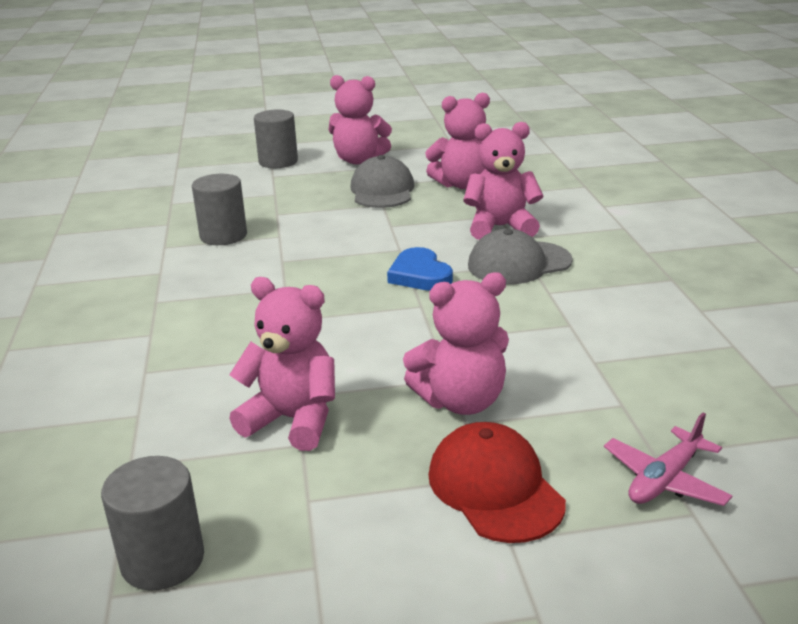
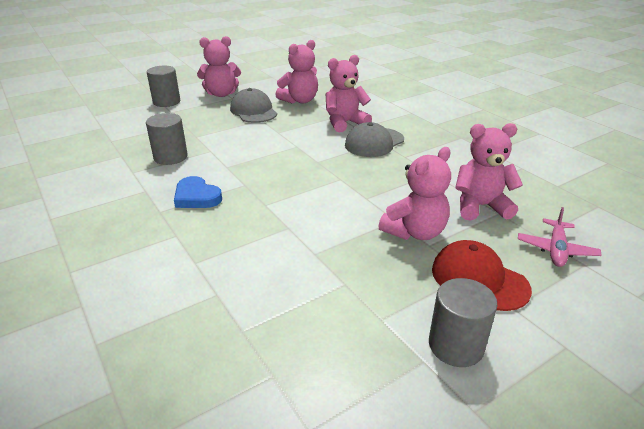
camera: 25 degrees left, 5 degrees up
(162, 560) = (324, 390): grey cylinder -> grey cylinder (456, 345)
(293, 420) = (326, 269): pink teddy bear -> pink teddy bear (480, 206)
(420, 275) = (323, 160): blue heart -> blue heart (196, 197)

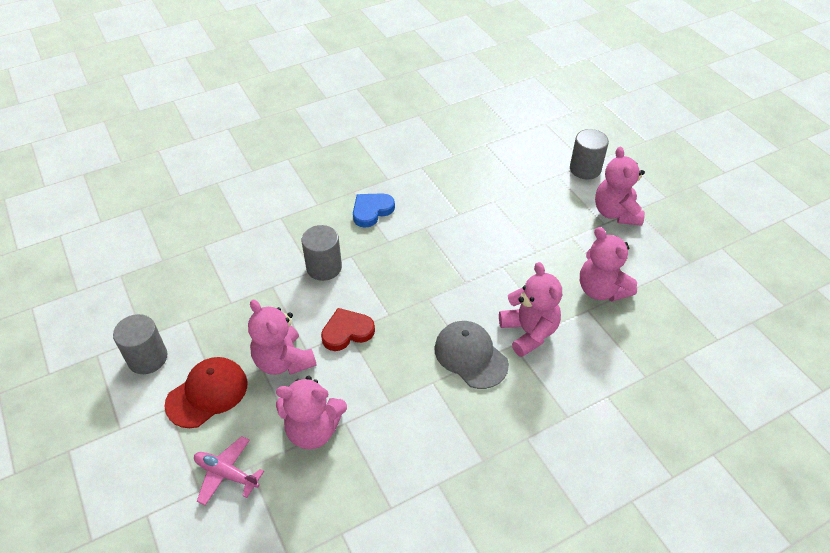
camera: 95 degrees right, 15 degrees up
(170, 157) = (447, 187): grey cylinder -> grey cylinder (324, 267)
(253, 111) = (562, 244): grey cap -> none
(366, 198) = (347, 332): none -> red heart
(480, 206) = (313, 430): pink teddy bear -> pink teddy bear turned 90 degrees clockwise

